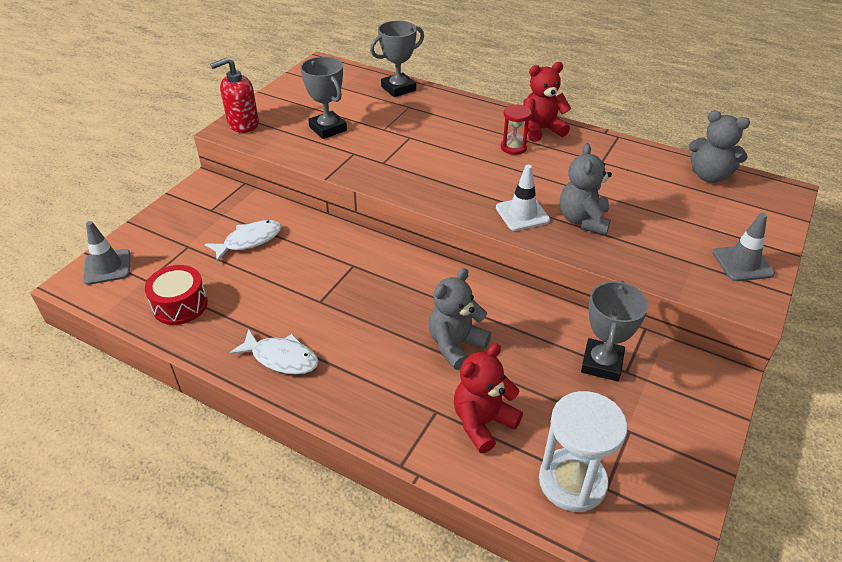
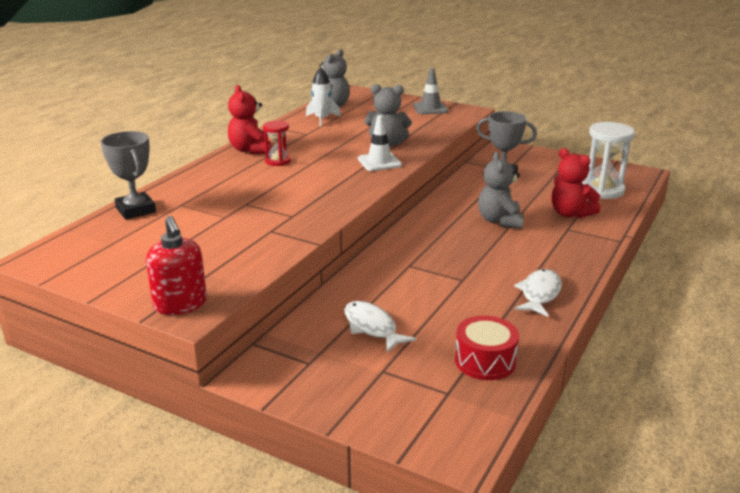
camera: 90 degrees left, 15 degrees down
(107, 267) = (427, 432): grey traffic cone -> none
(328, 129) = (213, 247): grey trophy -> none
(455, 345) = (500, 221): grey teddy bear -> grey teddy bear turned 45 degrees clockwise
(654, 170) = (322, 119): none -> white rocket

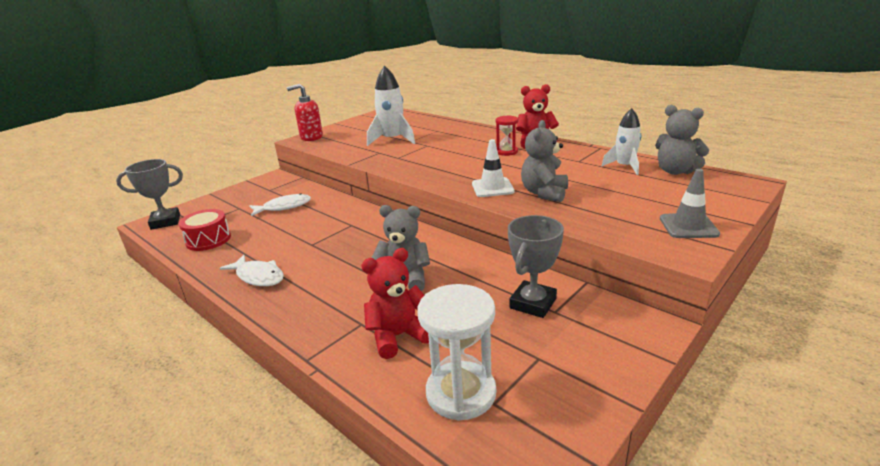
camera: 105 degrees right, 0 degrees up
(136, 210) = (435, 122): grey trophy -> grey trophy (165, 222)
(217, 229) = (392, 140): none -> white rocket

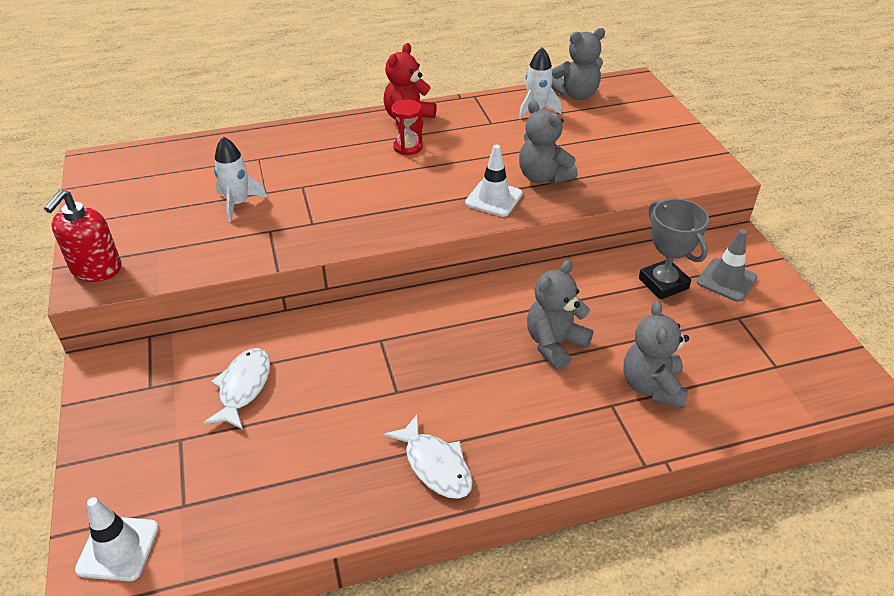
camera: 60 degrees left, 15 degrees up
(165, 222) = (118, 548): grey trophy -> white traffic cone
(208, 240) = (262, 499): red drum -> none
(258, 276) = (435, 465): white fish -> white fish turned 75 degrees clockwise
(392, 140) = (238, 203): white rocket -> white rocket, size x0.66
(398, 336) = (652, 386): red teddy bear -> grey teddy bear
(461, 393) = (755, 379): white hourglass -> none
(688, 226) = (678, 147): grey traffic cone -> grey traffic cone (726, 280)

